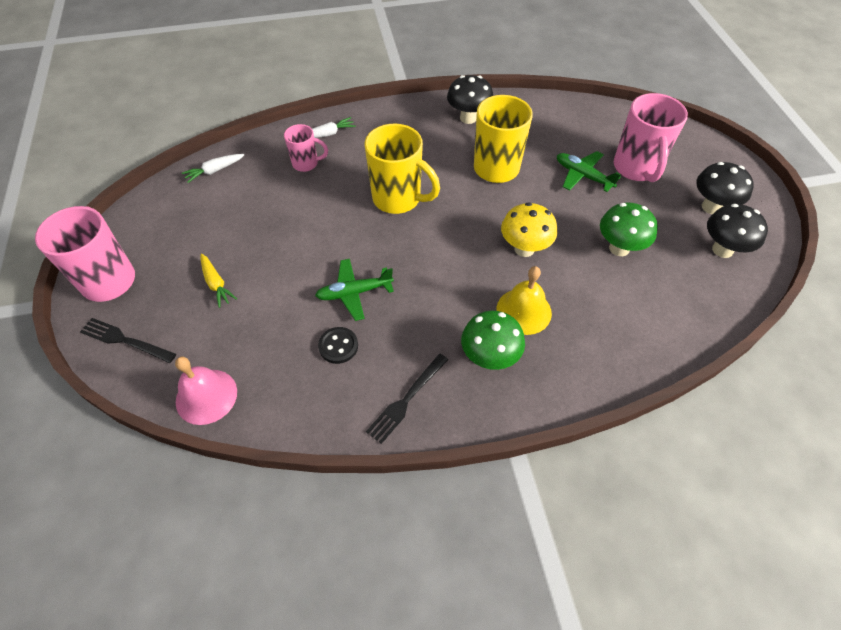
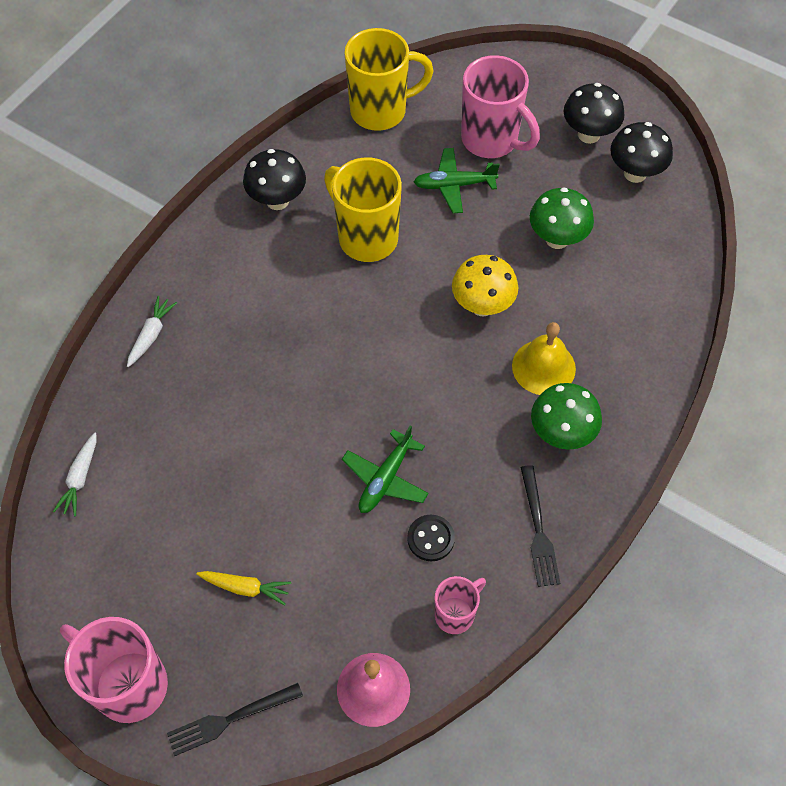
camera: 45 degrees left, 5 degrees up
(306, 164) = (172, 387): pink mug -> pink mug (455, 614)
(398, 199) = (313, 349): yellow mug -> yellow mug (380, 111)

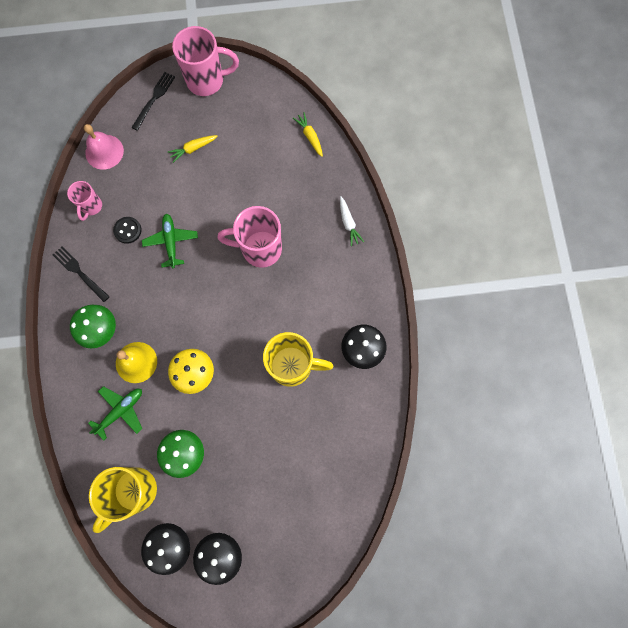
camera: 140 degrees right, 15 degrees up
(80, 478) = (310, 137): white carrot -> yellow carrot
(380, 111) = (361, 464): yellow mug -> yellow mug (134, 491)
(454, 185) = (273, 443): green plane -> green plane (121, 411)
(491, 140) = (277, 497): pink mug -> pink mug (260, 249)

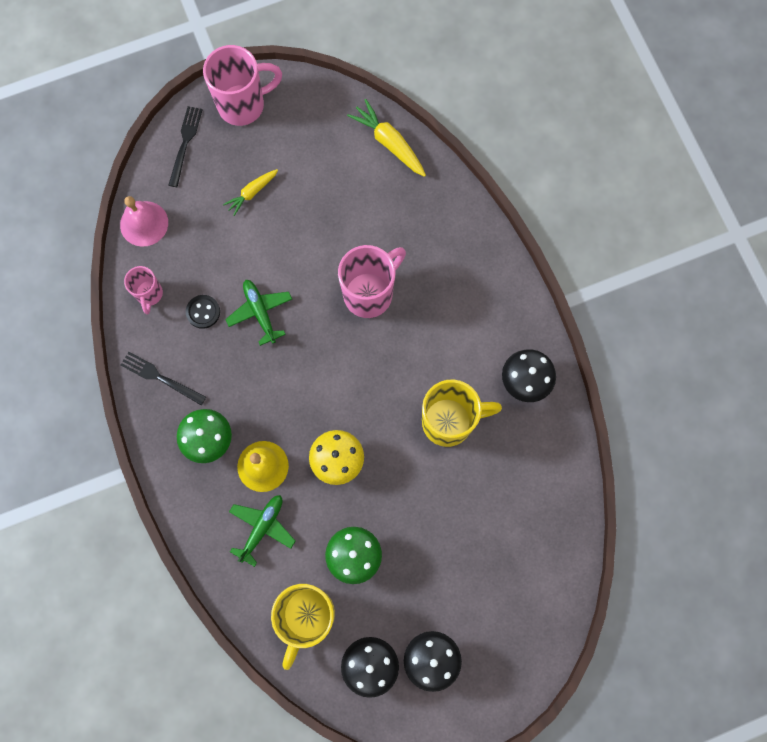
camera: 15 degrees left, 0 degrees up
(260, 249) = (369, 293): pink mug -> pink mug turned 150 degrees clockwise
(310, 137) = (389, 143): yellow carrot -> yellow carrot, size x1.58
(348, 223) = (465, 236): white carrot -> none

